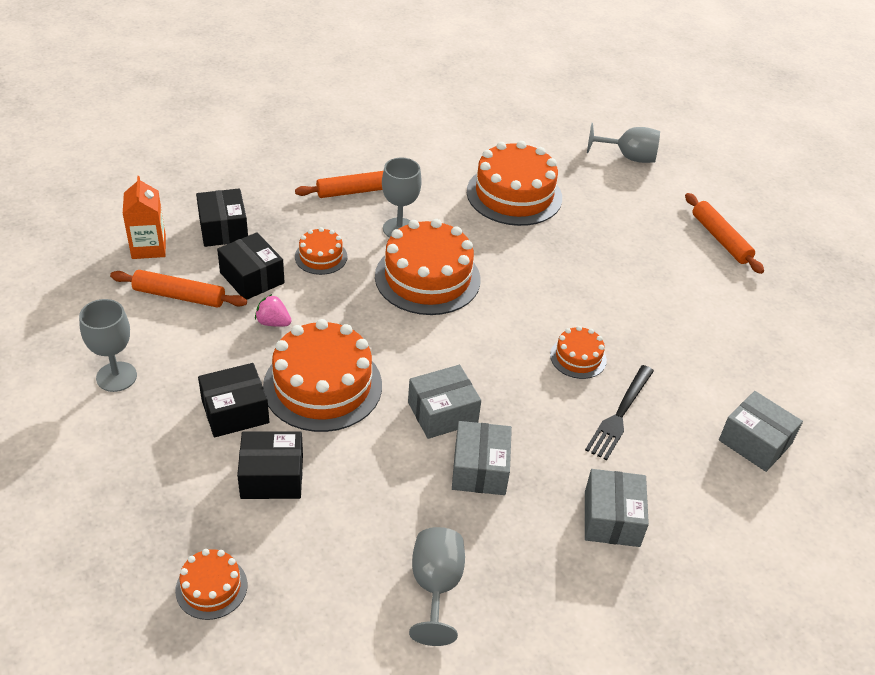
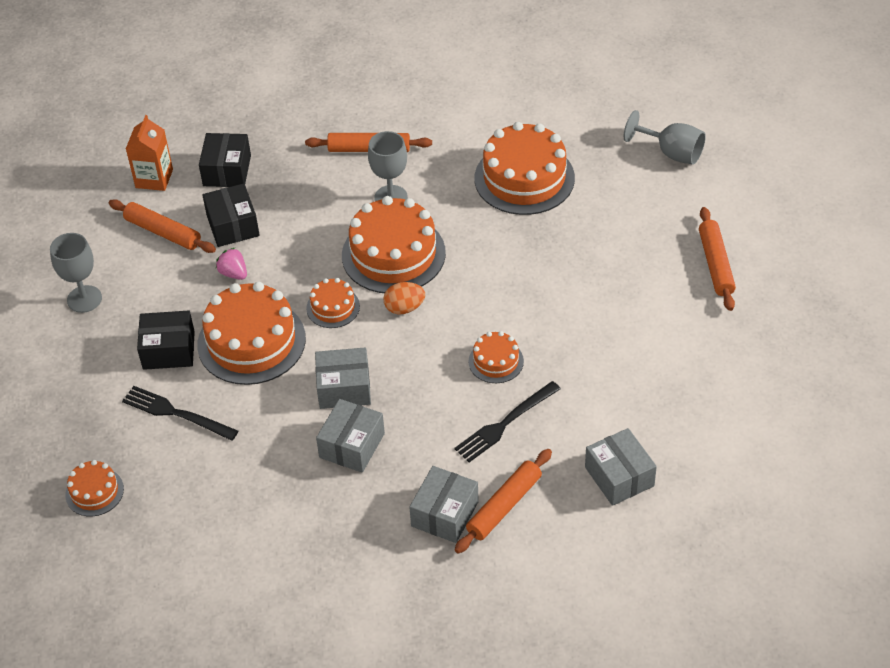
camera: 25 degrees right, 5 degrees up
(272, 476) = (176, 413): black box -> black fork
(321, 257) = (304, 215): orange cake -> orange cake (333, 307)
(436, 586) = (268, 533): grey goblet -> none
(464, 324) = (404, 308): none -> orange egg
(665, 496) = (504, 506): none -> orange rolling pin

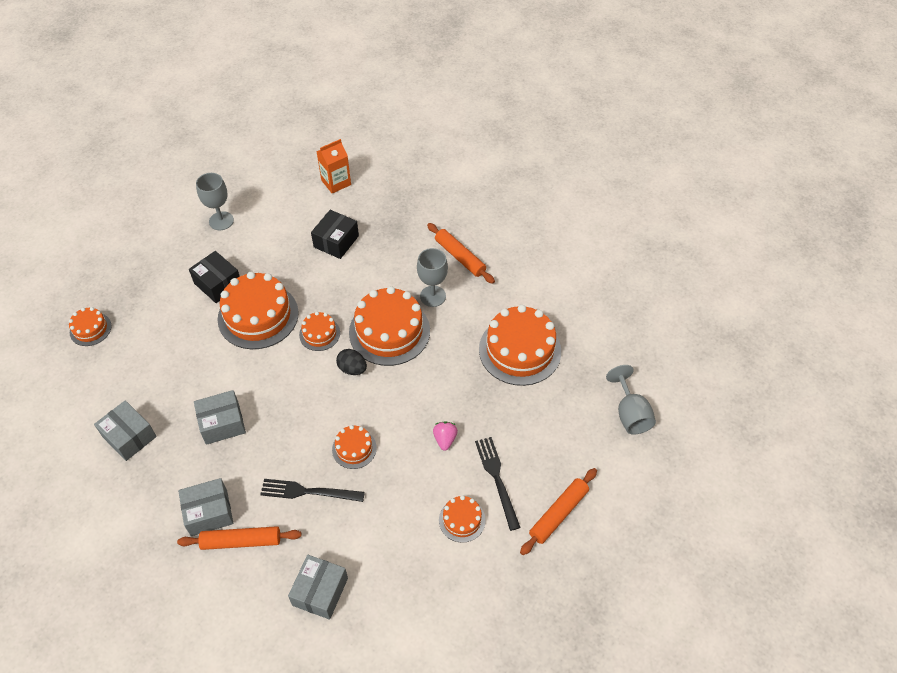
camera: 45 degrees right, 5 degrees up
(163, 232) = (300, 216): orange rolling pin -> none
(176, 413) = (175, 322): black fork -> black fork (497, 479)
(227, 170) = (374, 208): black box -> none
(233, 273) = (301, 269): pink strawberry -> pink strawberry (445, 439)
(344, 388) = (262, 386): grey box -> grey box (129, 436)
(404, 308) = (352, 369): orange egg -> black egg
(653, 332) = (462, 520): none -> orange cake

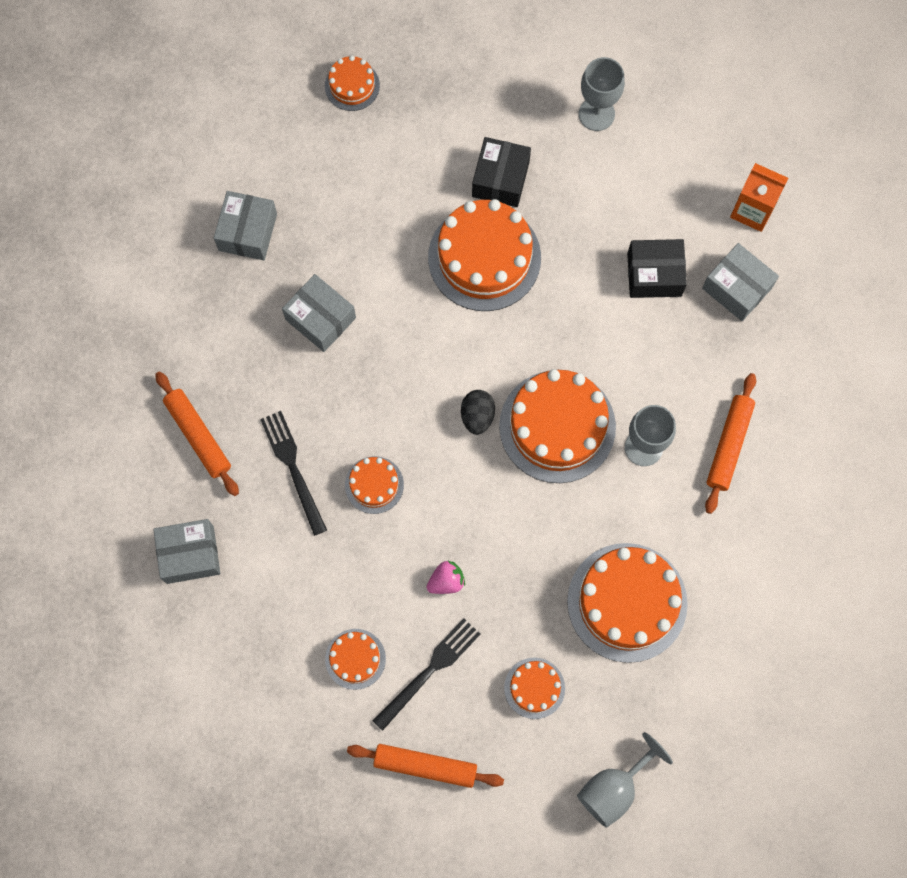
camera: 60 degrees right, 20 degrees up
(209, 512) = (210, 380): grey box -> grey box (737, 288)
(319, 334) = (503, 346): orange cake -> orange cake (534, 688)

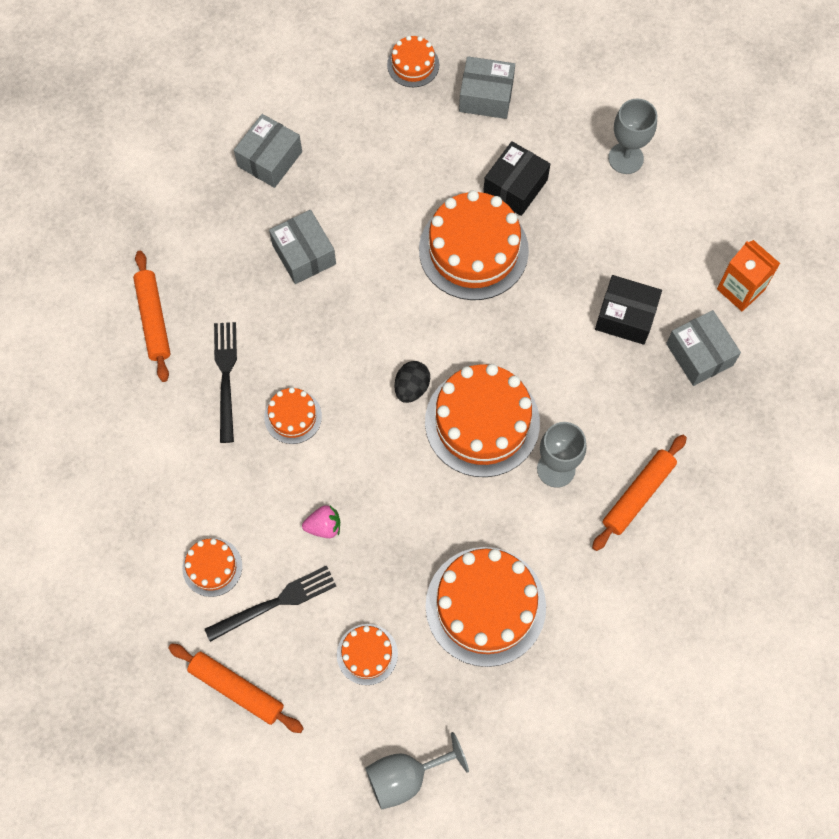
camera: 20 degrees right, 5 degrees down
(190, 554) = (102, 420): grey box -> grey box (486, 96)

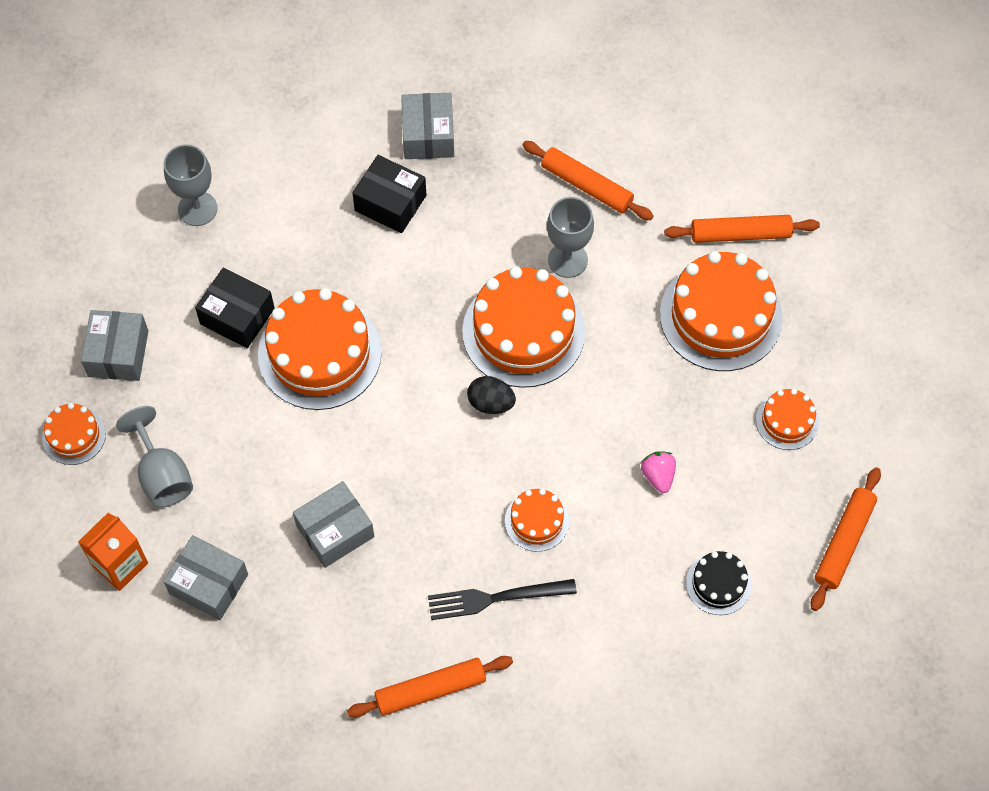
camera: 95 degrees left, 5 degrees down
(212, 567) = (718, 583): orange cake -> black cake
(275, 603) = (747, 514): black fork -> none
(405, 777) = (901, 375): grey goblet -> grey goblet (162, 475)
(576, 638) = (740, 234): none -> orange rolling pin
(625, 317) = (390, 203): black box -> black box turned 75 degrees counterclockwise
(699, 354) = (428, 135): grey box -> grey box turned 60 degrees counterclockwise
(740, 289) = (351, 100): orange carton -> orange carton (120, 564)

